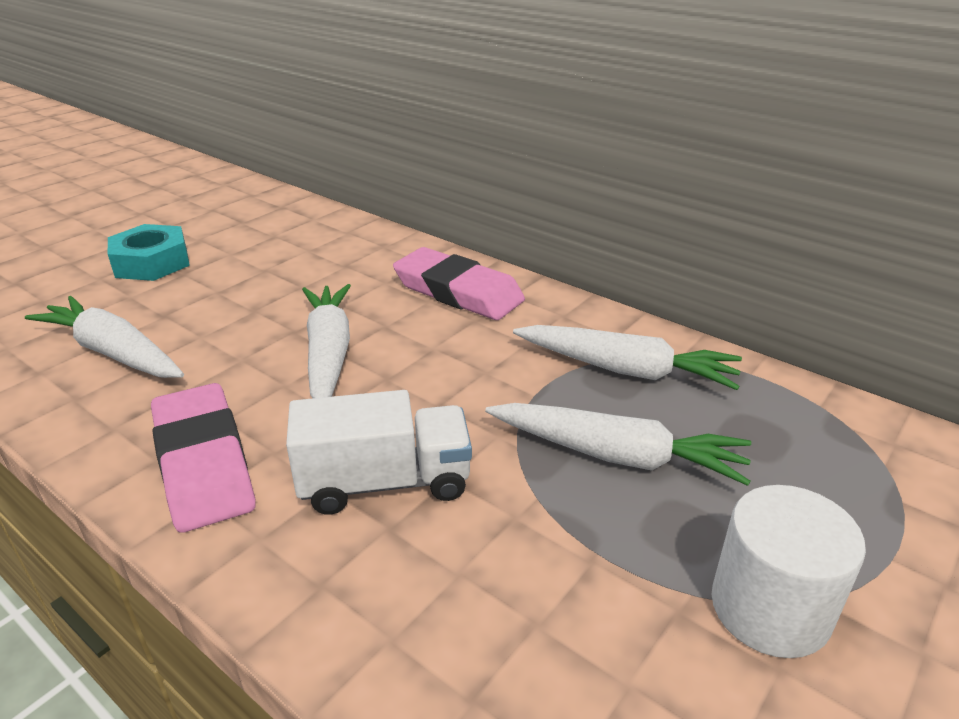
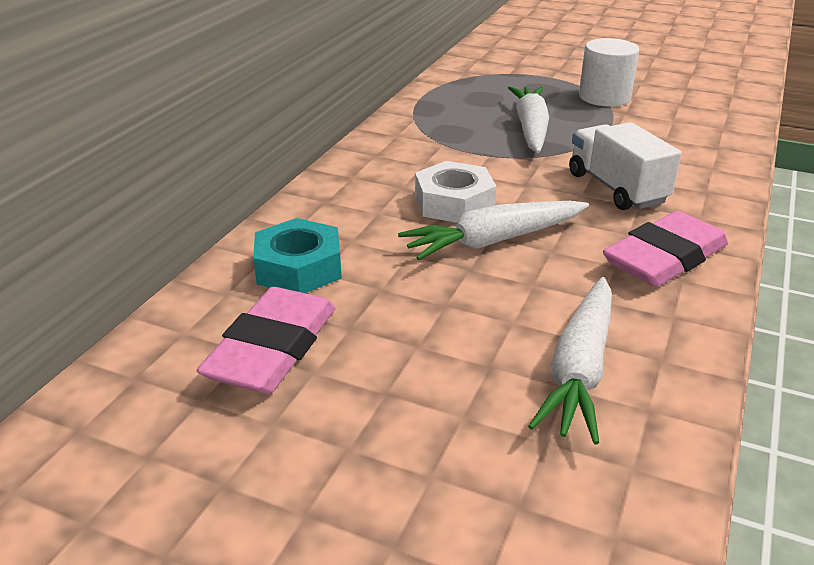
camera: 105 degrees left, 0 degrees up
(151, 263) = (364, 439): turquoise nut -> turquoise nut (299, 268)
(421, 345) = (454, 203): none -> white nut
(458, 292) = (355, 200): pink eraser -> pink eraser (272, 348)
(625, 370) = (439, 130): white carrot -> none

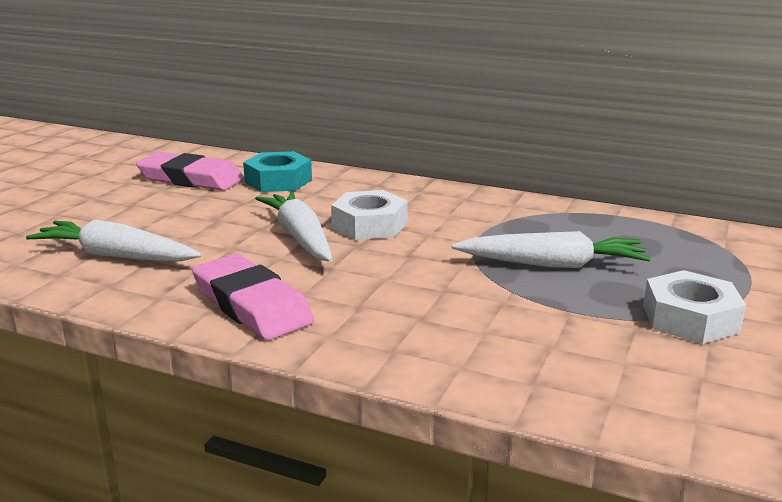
camera: 90 degrees right, 10 degrees down
(604, 97) = (690, 319): white cylinder -> white nut
(616, 188) = (399, 297): white truck -> none

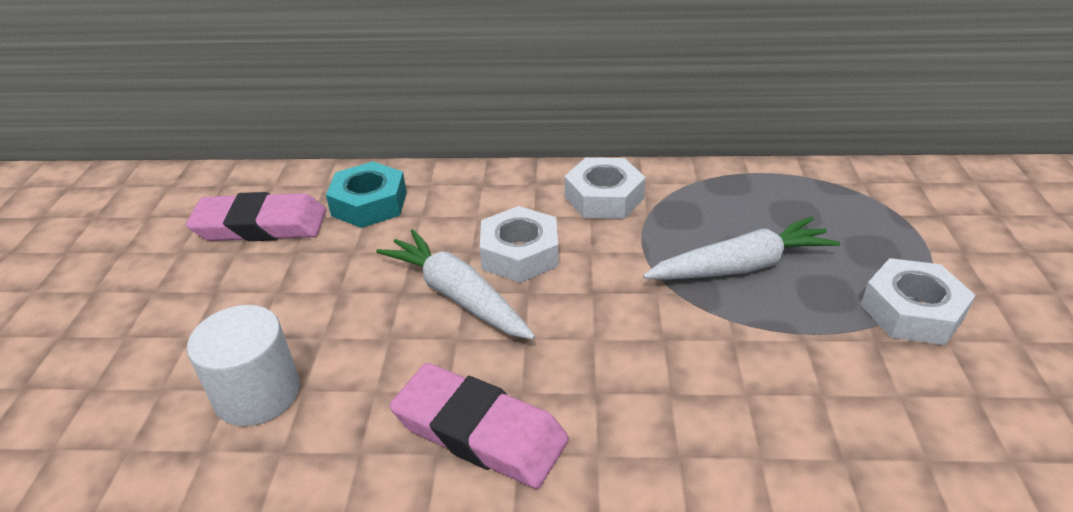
camera: 20 degrees left, 15 degrees up
(116, 256) = (257, 393): white carrot -> white cylinder
(469, 208) = (604, 198): none -> white nut

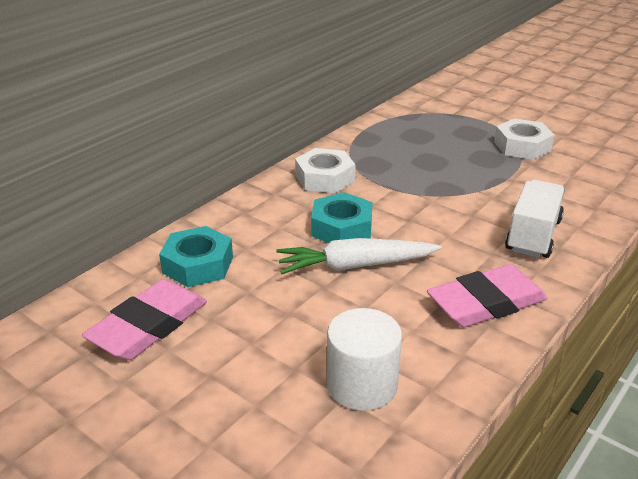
camera: 55 degrees left, 5 degrees down
(520, 254) = (342, 228): white nut -> turquoise nut
(680, 416) = (533, 236): none -> white truck
(740, 266) = (441, 169): white carrot -> none

